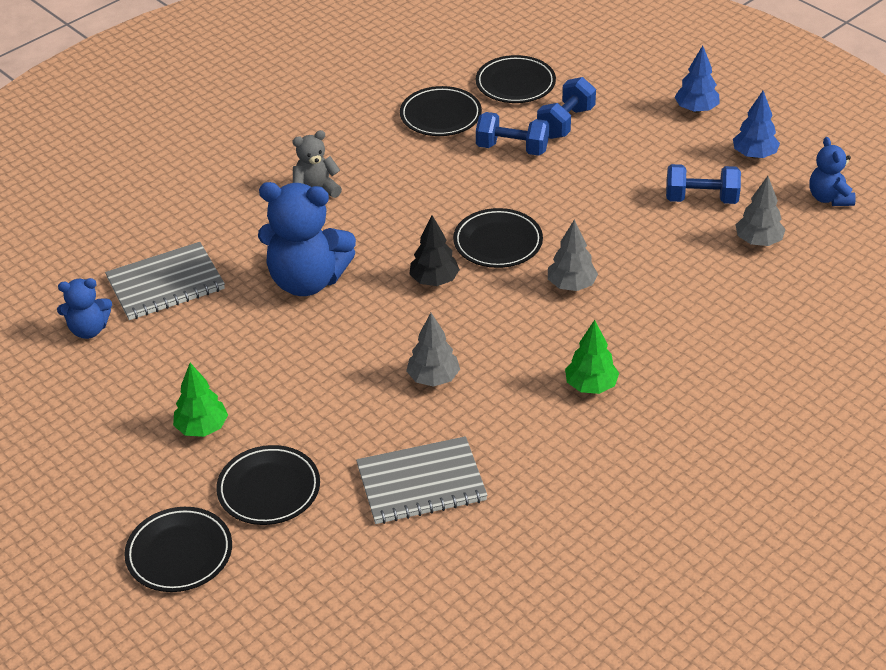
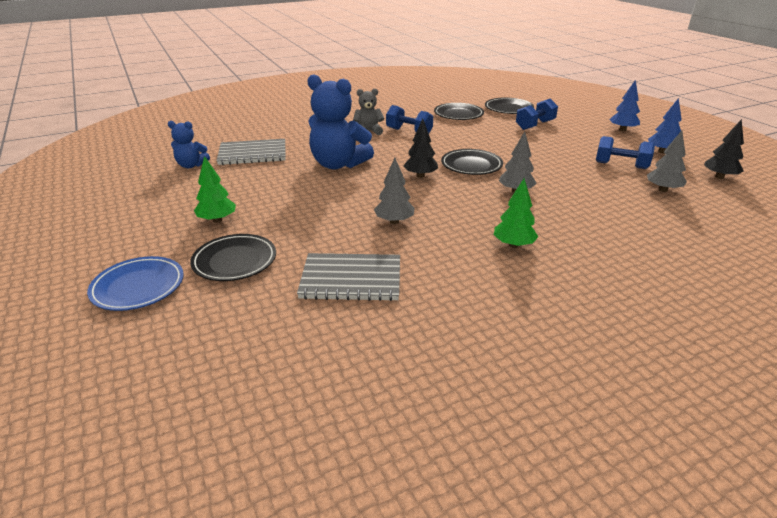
camera: 15 degrees right, 10 degrees down
(179, 553) = (138, 287): black plate -> blue plate
(512, 148) = (497, 130): blue dumbbell -> blue dumbbell (409, 132)
(829, 198) = (719, 177): blue teddy bear -> black tree

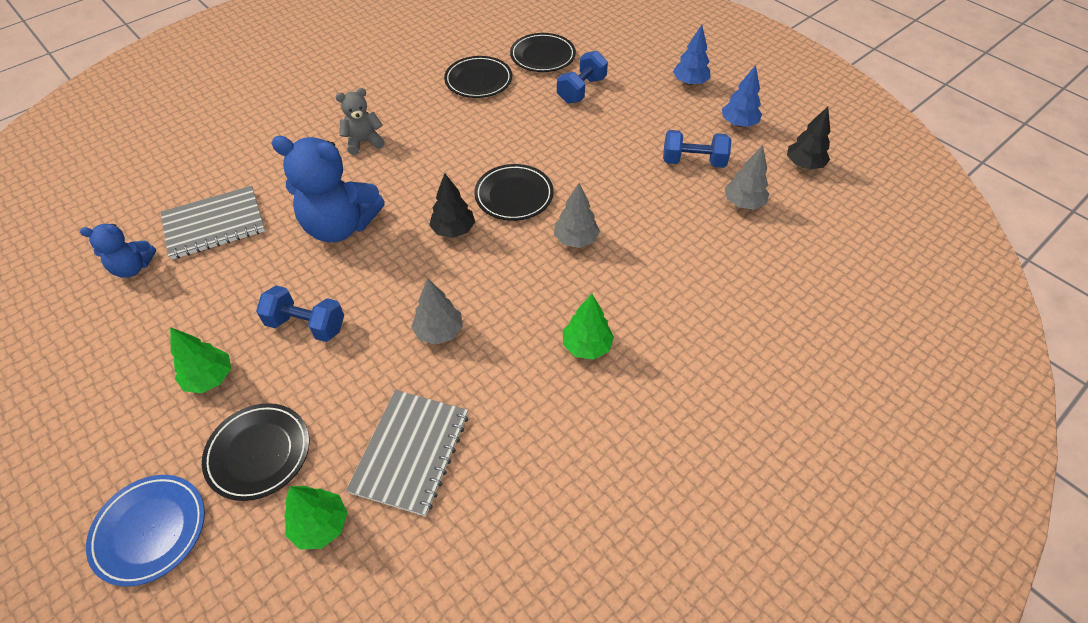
camera: 15 degrees left, 20 degrees up
(264, 307) = (320, 525): none -> green tree
(351, 279) = (411, 452): grey notebook -> grey notebook turned 60 degrees counterclockwise
(409, 132) = (419, 134): blue dumbbell -> blue dumbbell (306, 325)

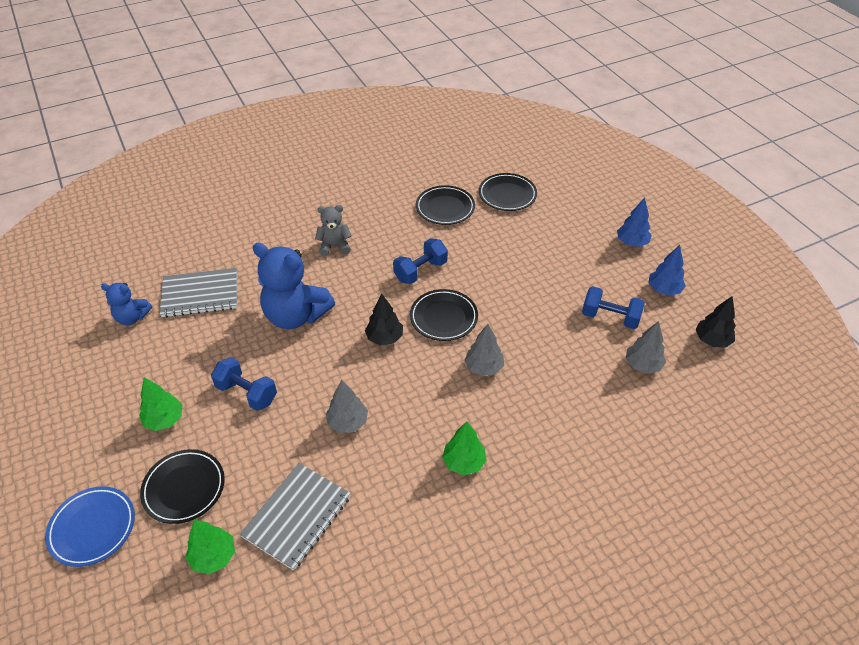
camera: 15 degrees right, 5 degrees down
(581, 90) = (531, 232): blue dumbbell -> blue dumbbell (420, 271)

